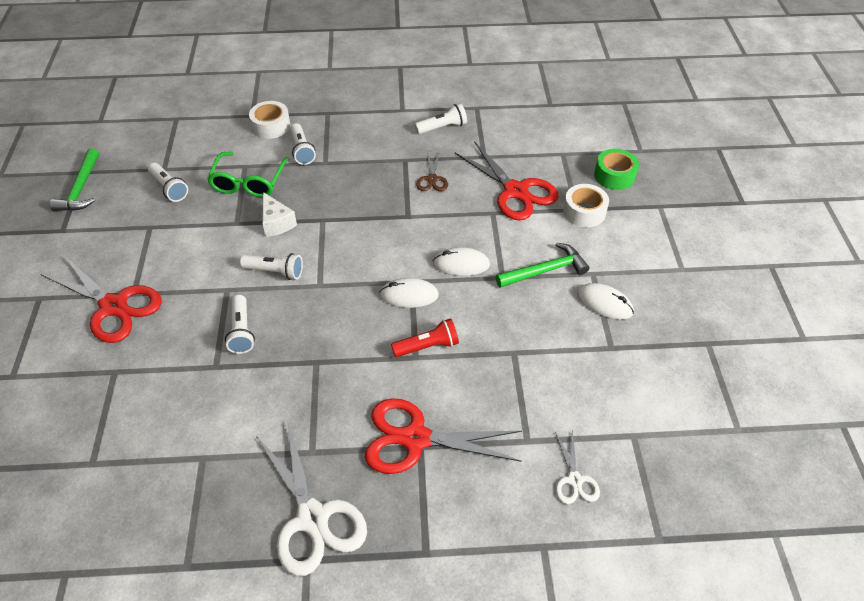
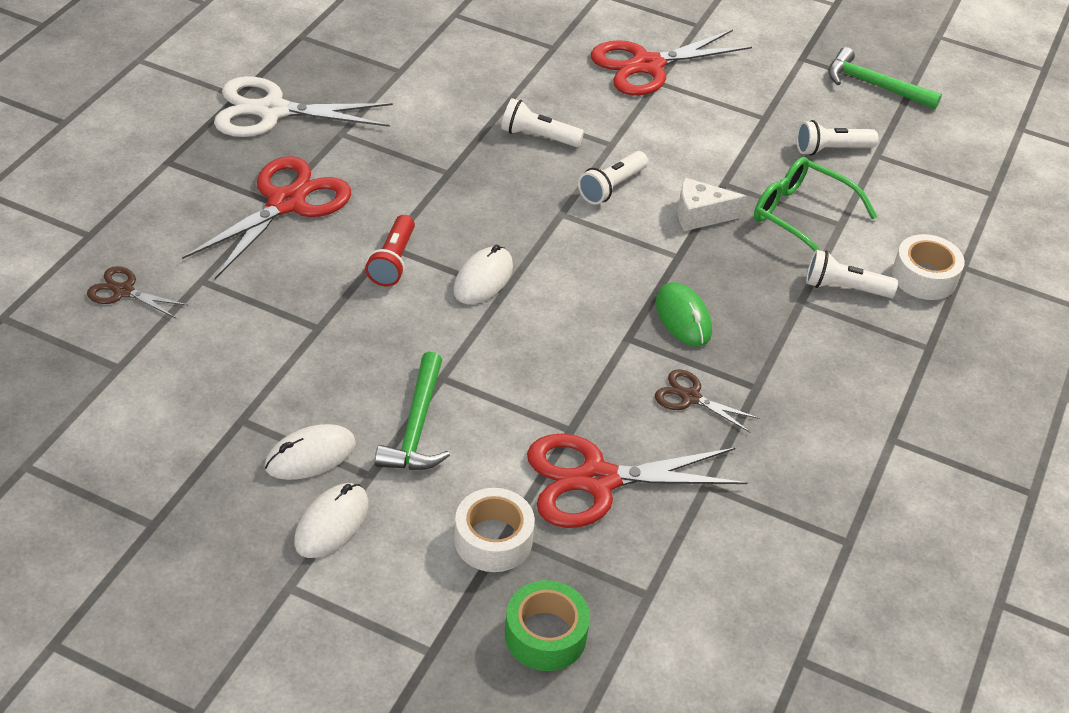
camera: 115 degrees right, 5 degrees down
(374, 201) = (683, 317): none -> green mouse
(442, 127) = (814, 468): white flashlight -> none
(461, 264) = (496, 348): white mouse -> white mouse (332, 523)
(574, 480) = (123, 291): white scissors -> brown scissors

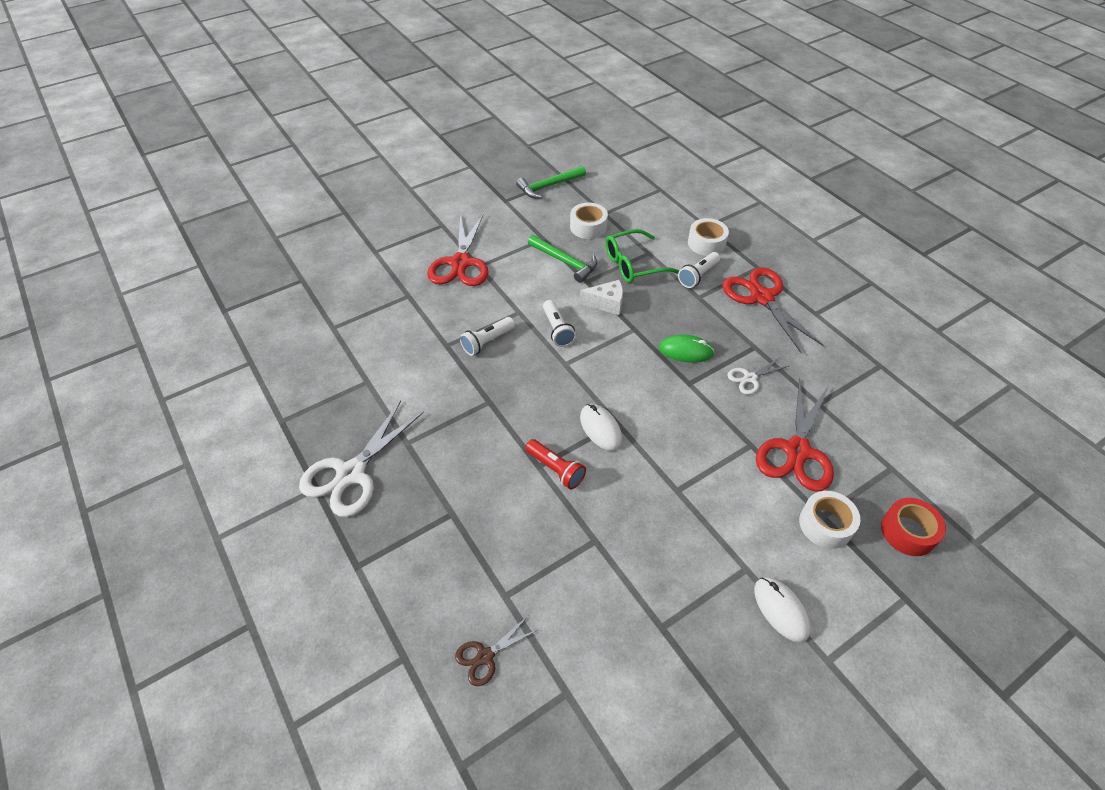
camera: 55 degrees left, 5 degrees up
(286, 203) = (457, 507): red scissors -> red scissors (761, 297)
(310, 456) = (714, 597): white mouse -> none
(416, 427) = (714, 523): green hammer -> green hammer (565, 262)
(545, 635) = (908, 532): green tape -> red tape
(690, 397) = (750, 378): brown scissors -> white scissors
(700, 215) = (606, 303): white cheese -> white cheese turned 120 degrees counterclockwise
(831, 149) = (588, 227): white flashlight -> white tape

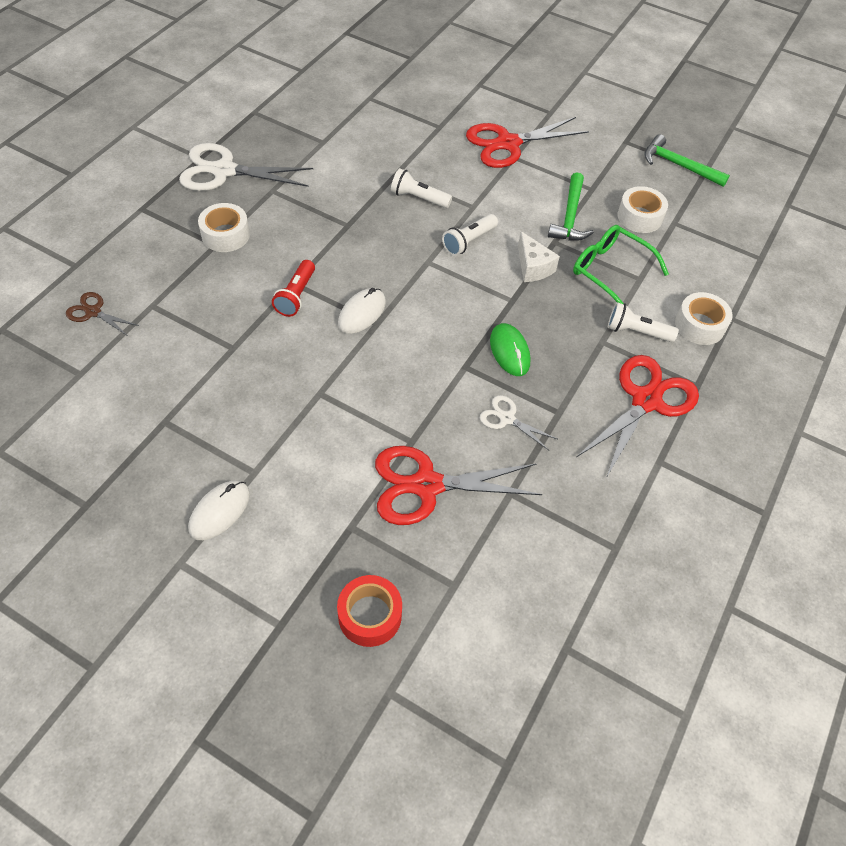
camera: 60 degrees right, 5 degrees up
(825, 524) = (340, 531): white tape -> white tape (225, 235)

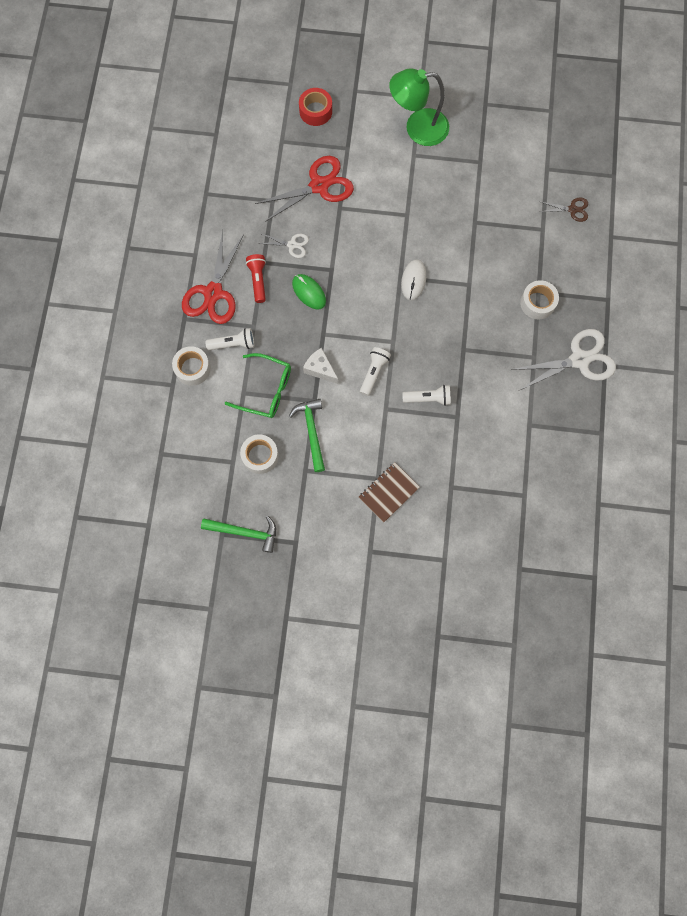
camera: 160 degrees right, 20 degrees up
(219, 511) = (417, 128): white mouse -> green lamp
(296, 296) = (461, 275): red flashlight -> red flashlight (258, 280)
(508, 144) = (388, 492): red scissors -> brown notebook

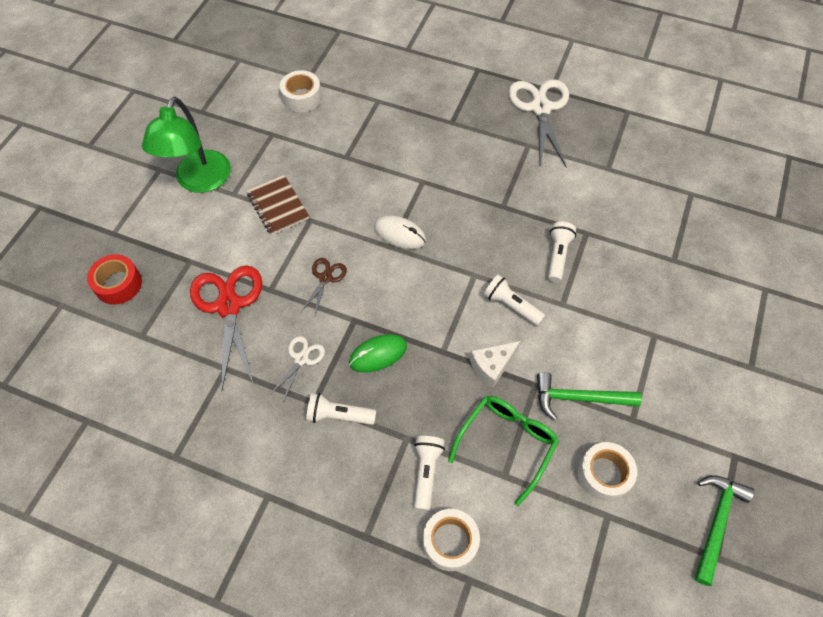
camera: 75 degrees left, 15 degrees down
(213, 293) = (338, 482): red scissors -> none
(258, 280) = (339, 415): red flashlight -> white flashlight
(388, 492) = (674, 327): brown notebook -> brown notebook (278, 206)
(537, 303) = (464, 126): white tape -> white tape (302, 97)
(572, 209) = (364, 71): brown scissors -> brown scissors (325, 278)

